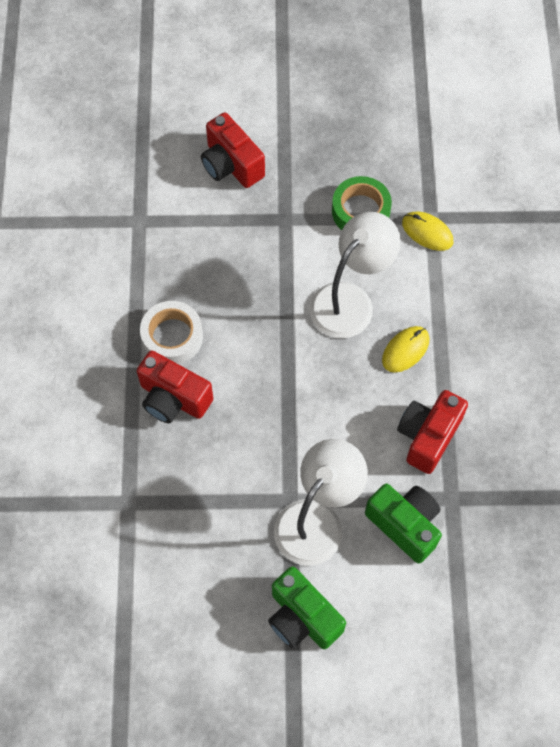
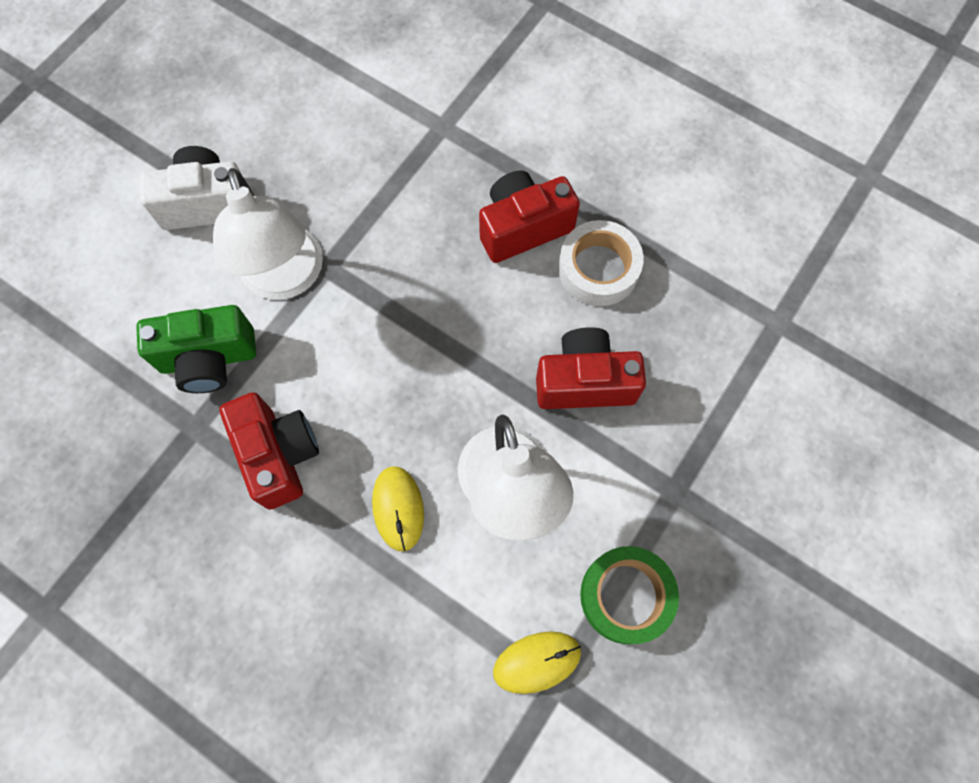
camera: 125 degrees right, 5 degrees up
(231, 165) = (799, 478): red camera -> red camera (584, 382)
(302, 617) = (207, 204): green camera -> white camera

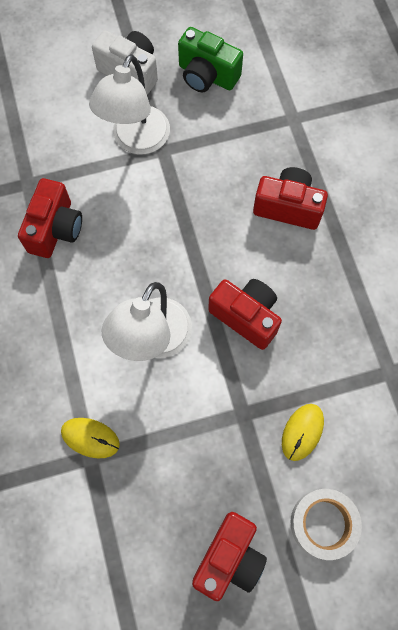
camera: 40 degrees right, 0 degrees up
(209, 359) = (63, 154): green camera -> green camera (207, 76)
(398, 508) = (90, 303): yellow mouse -> yellow mouse (302, 432)
(598, 269) = (310, 261): white tape -> white tape (323, 523)
(626, 596) = (166, 445): green tape -> none
(799, 658) = (229, 557): none -> red camera

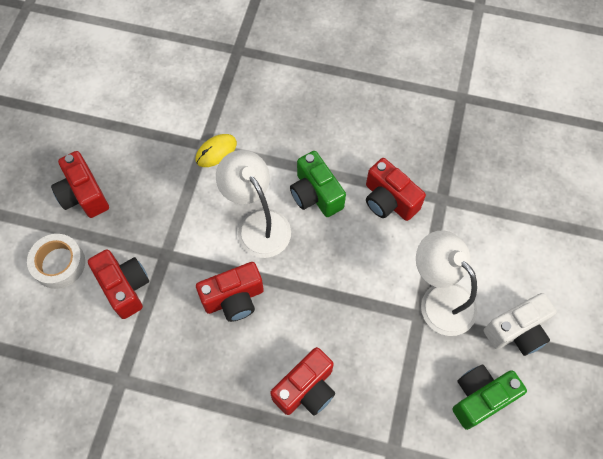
camera: 120 degrees right, 5 degrees down
(87, 301) = (315, 194): none -> green camera
(302, 432) = (125, 287): yellow mouse -> red camera

